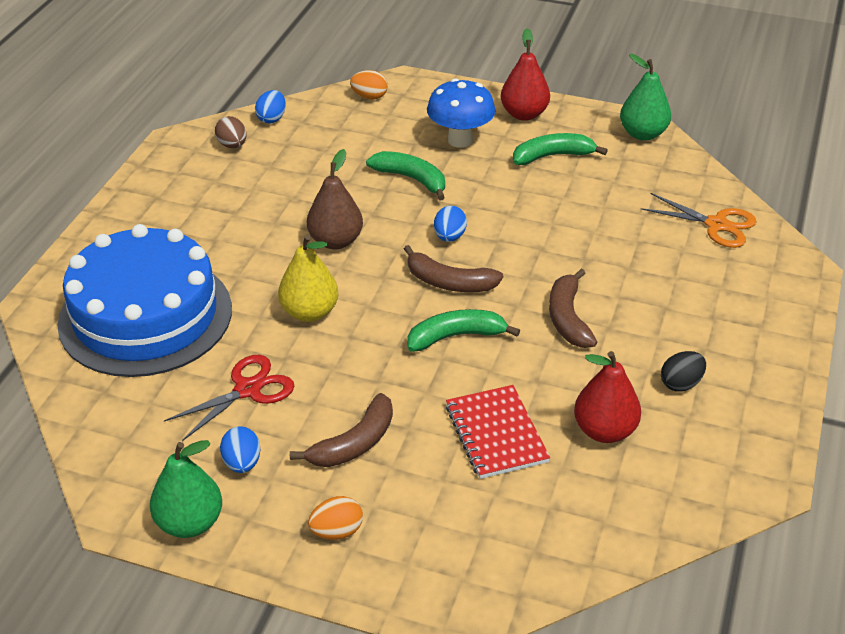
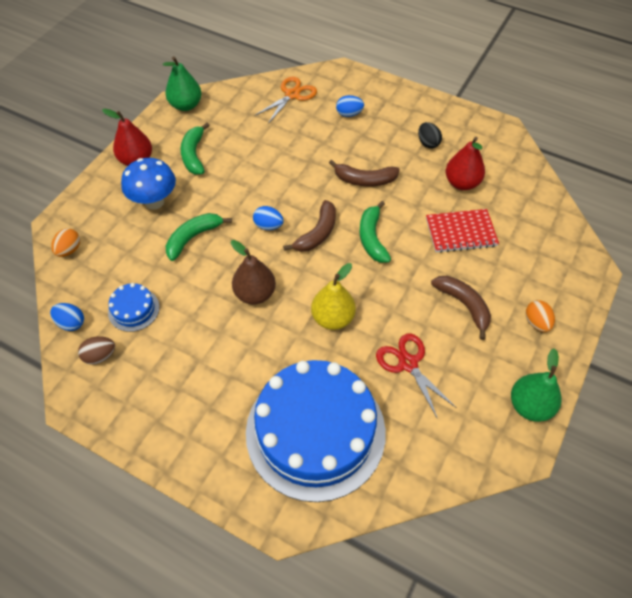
camera: 80 degrees left, 15 degrees up
(242, 463) = (478, 371): blue egg -> blue egg (349, 114)
(296, 155) = (133, 309): none -> blue cake

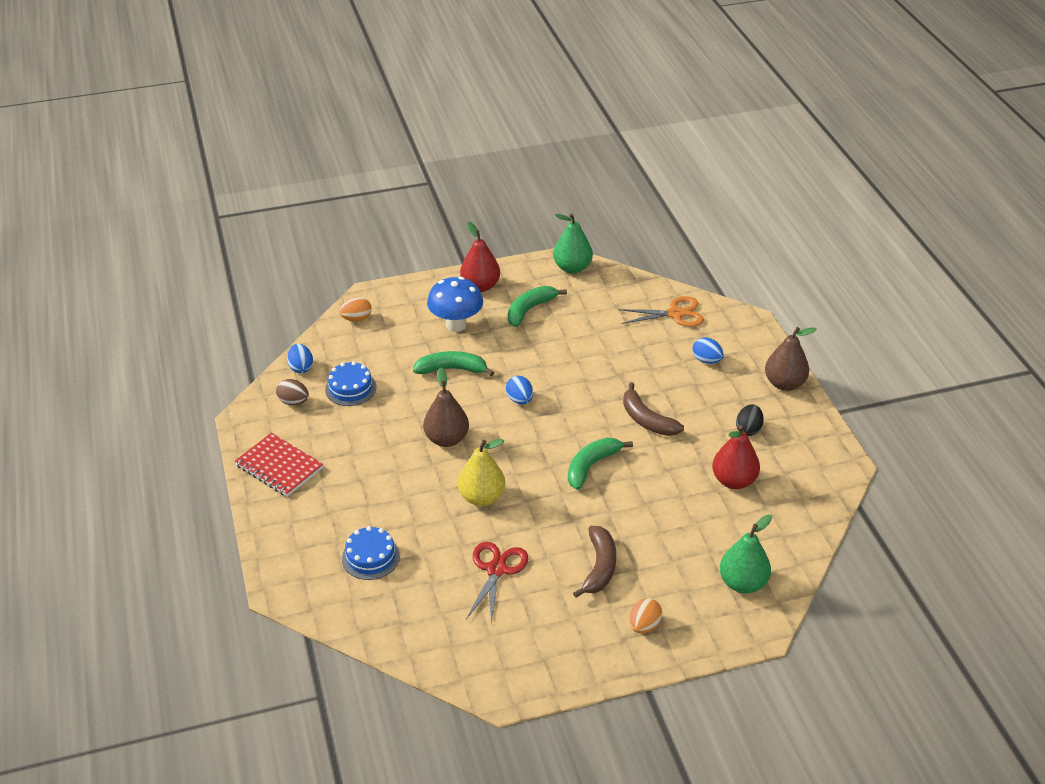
camera: 45 degrees right, 15 degrees down
(315, 431) = (370, 557): blue cake -> blue cake, size x0.41
(317, 233) = (551, 432): brown banana -> none
(410, 99) = (784, 383): none -> brown pear
(461, 232) = (676, 516): red notebook -> red notebook (279, 467)
(530, 406) = (551, 672): green pear -> green pear (742, 583)

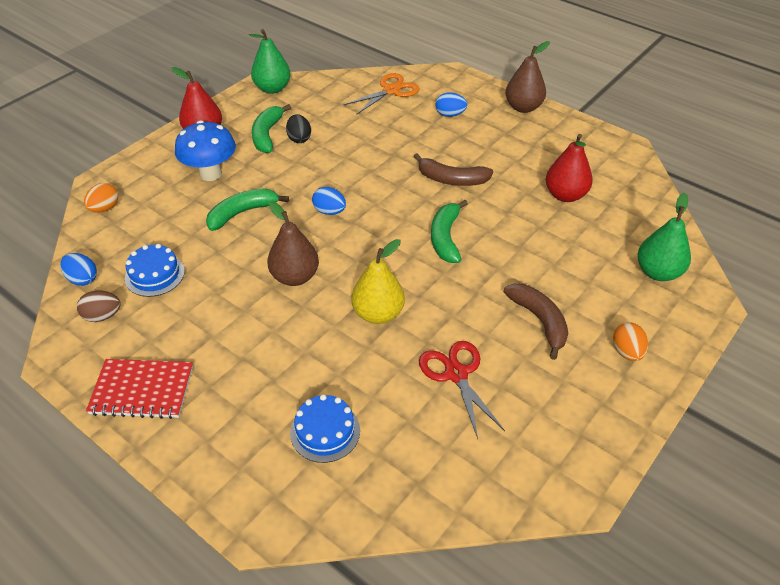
camera: 35 degrees left, 5 degrees up
(748, 429) = (534, 151): black egg -> black egg (299, 138)

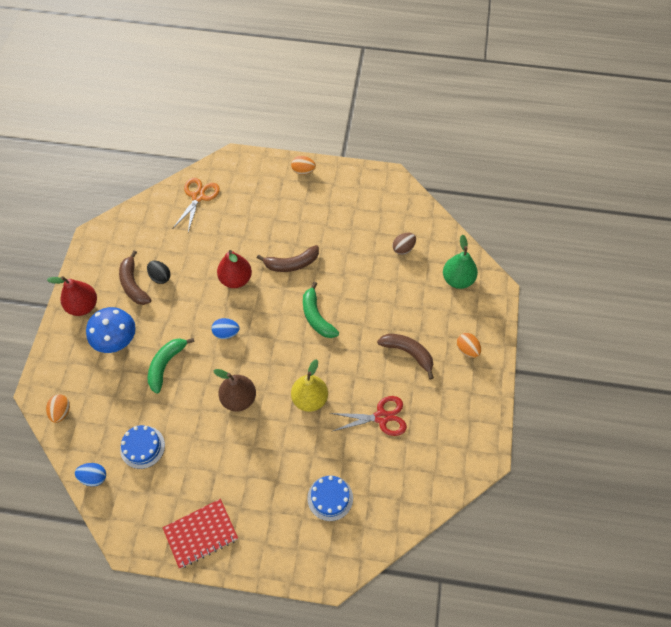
camera: 30 degrees left, 15 degrees up
(102, 316) = (132, 497): brown egg -> brown egg (403, 248)
(267, 135) = (133, 284): green banana -> brown banana
(272, 88) = (105, 236): green pear -> none
(450, 115) = (255, 202): blue egg -> none
(456, 374) = (381, 417): red scissors -> red scissors turned 135 degrees clockwise
(523, 107) = (303, 171): brown pear -> orange egg
(565, 195) = (372, 242): red pear -> red pear (236, 279)

